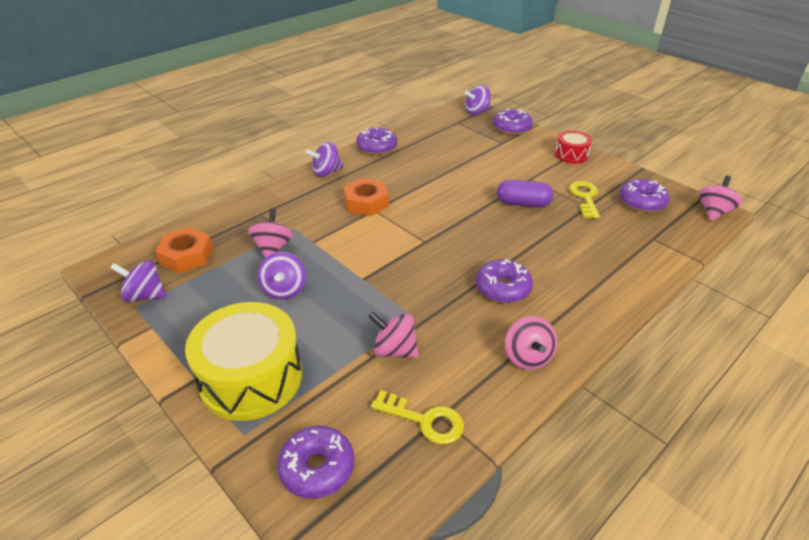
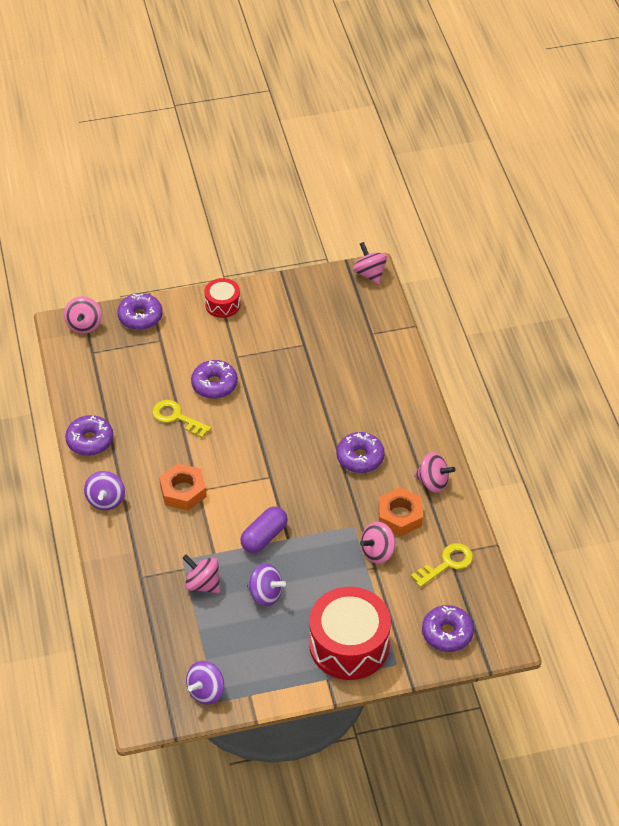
camera: 60 degrees left, 10 degrees up
(186, 256) = (168, 650): orange nut -> orange nut (400, 516)
(251, 378) = (349, 645): yellow drum -> red drum
(476, 112) = (84, 325): purple spinning top -> pink spinning top
(523, 203) = (268, 384): purple capsule -> purple capsule (264, 537)
(585, 197) = (292, 338): yellow key -> yellow key (177, 417)
(642, 202) = (325, 307): purple donut -> purple donut (214, 384)

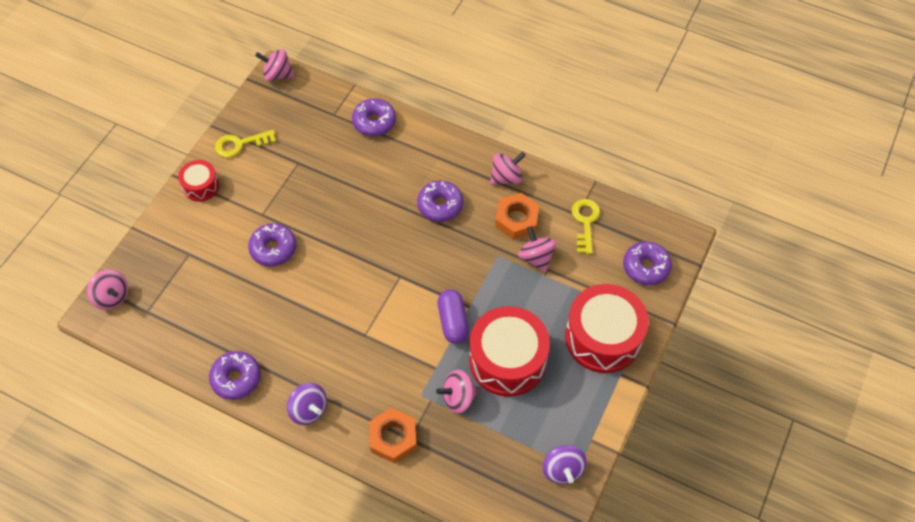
camera: 50 degrees left, 10 degrees up
(140, 317) = (150, 251): purple donut -> purple donut (374, 122)
(177, 417) = (278, 298): yellow key -> yellow key (240, 144)
(183, 491) = (355, 346): orange nut -> orange nut (393, 438)
(265, 594) = (507, 360): purple spinning top -> red drum
(377, 552) = (536, 257): pink spinning top -> pink spinning top turned 150 degrees clockwise

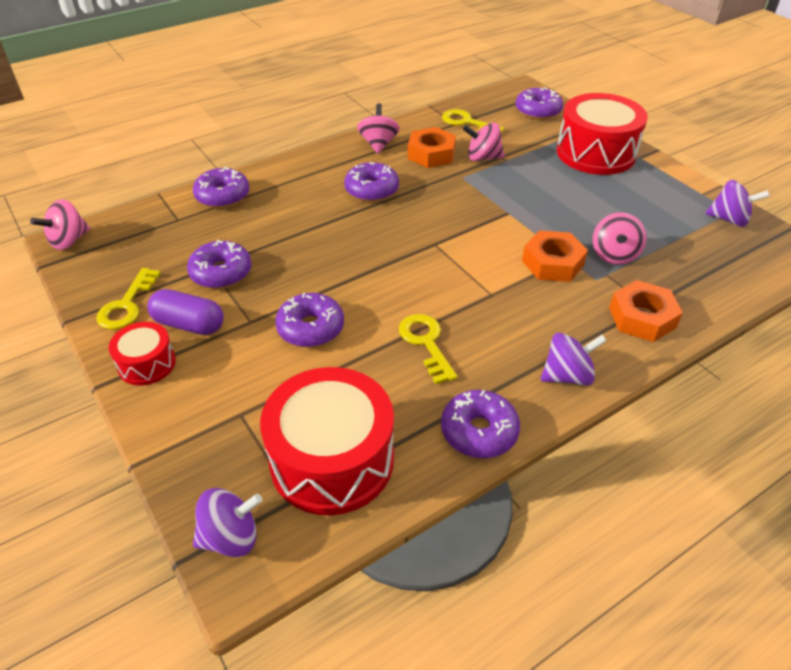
camera: 60 degrees left, 15 degrees down
(112, 297) = (231, 537): pink spinning top -> purple spinning top
(295, 172) = (221, 273): none -> purple donut
(295, 318) = (426, 343): none -> yellow key
(423, 360) = (553, 263): none -> orange nut
(453, 322) = (519, 228): purple capsule -> purple capsule (189, 324)
(507, 360) = (587, 210): red drum -> red drum (332, 460)

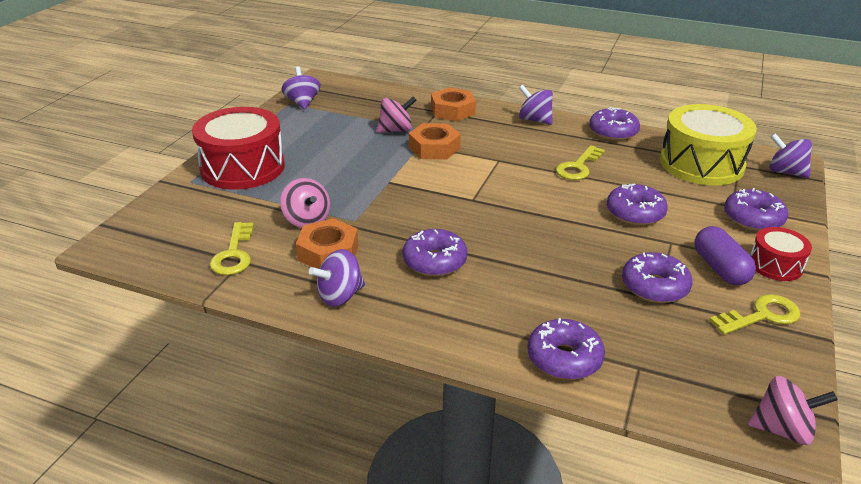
camera: 125 degrees left, 10 degrees down
(332, 460) = (701, 164): red drum -> yellow drum
(378, 144) = (340, 296): pink spinning top -> purple spinning top
(538, 111) = (170, 218): purple donut -> purple donut (753, 218)

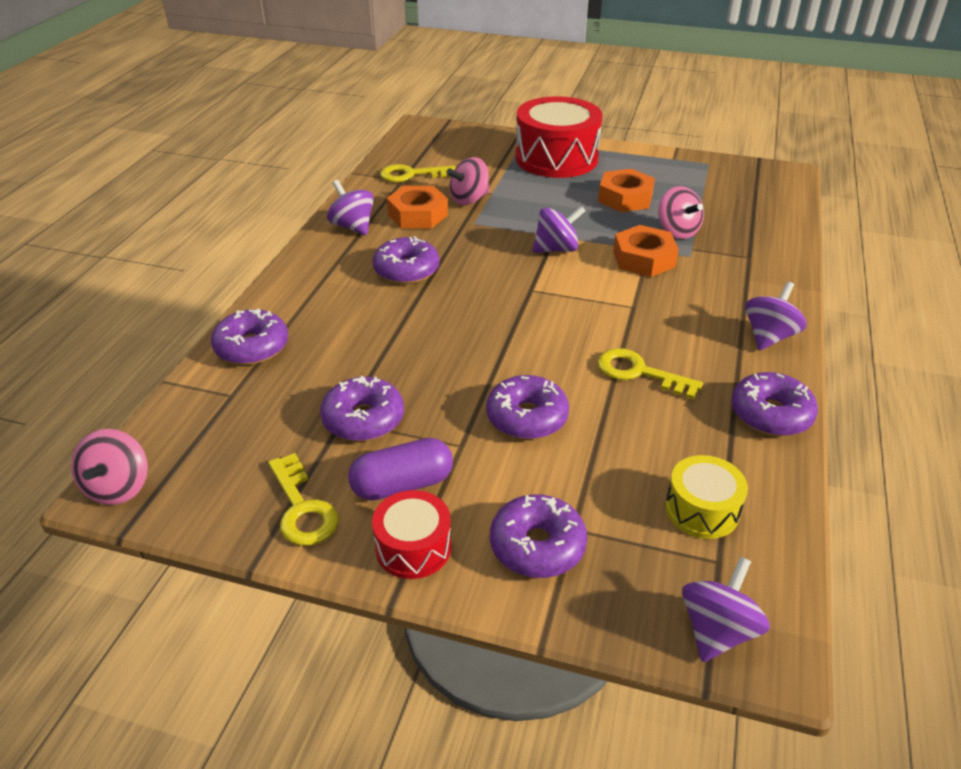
camera: 85 degrees right, 5 degrees up
(302, 103) = (715, 170): purple spinning top -> purple spinning top (556, 249)
(452, 110) = (757, 267): orange nut -> orange nut (625, 198)
(701, 164) = (702, 510): yellow drum -> yellow drum, size x0.51

